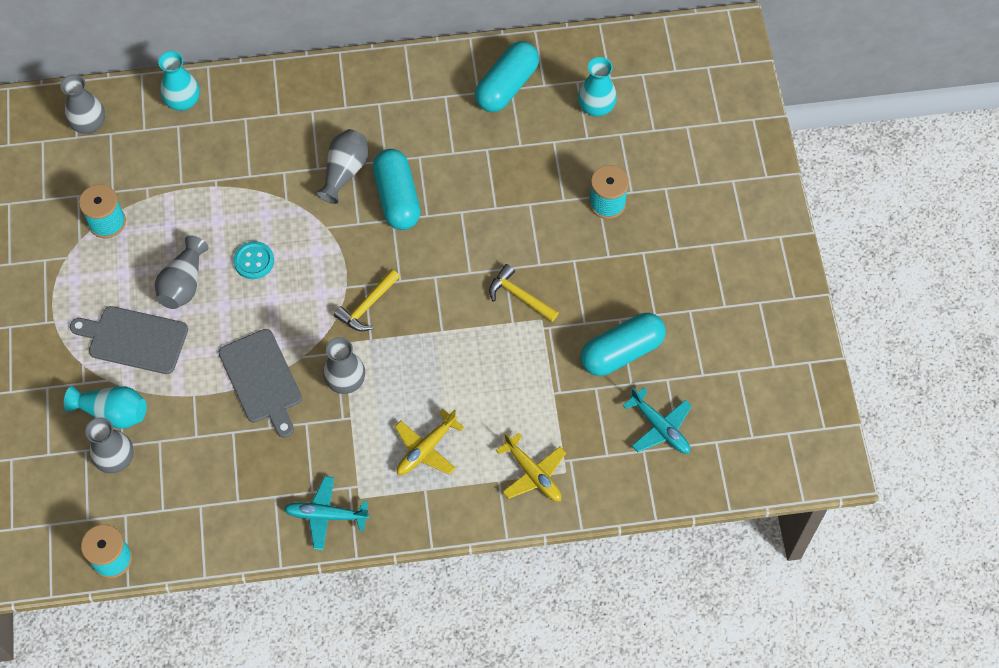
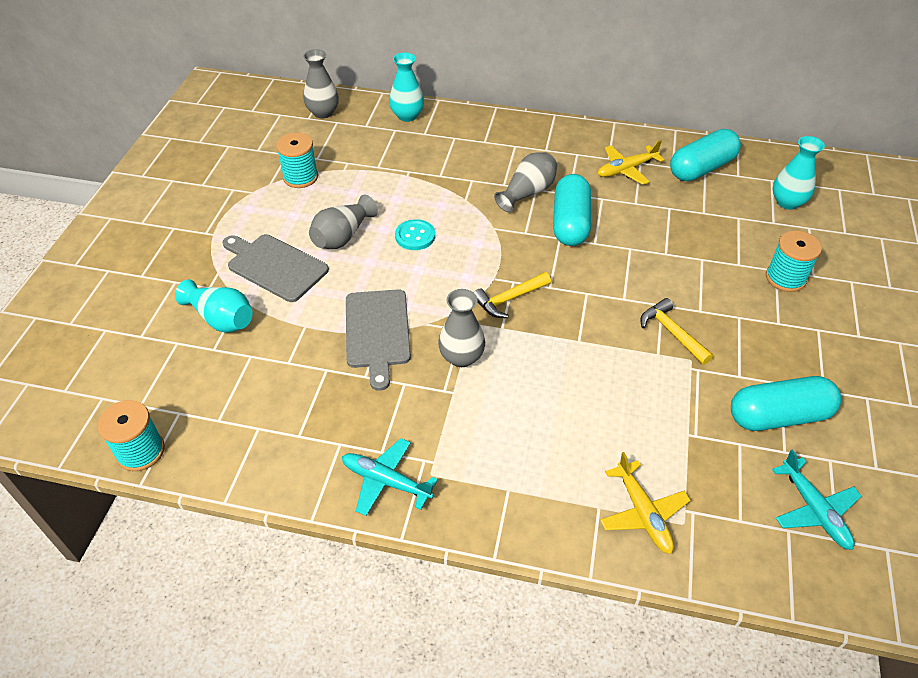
camera: 20 degrees right, 15 degrees down
(116, 459) = (200, 359): grey vase -> none
(426, 448) = (524, 447): yellow plane -> yellow plane (626, 169)

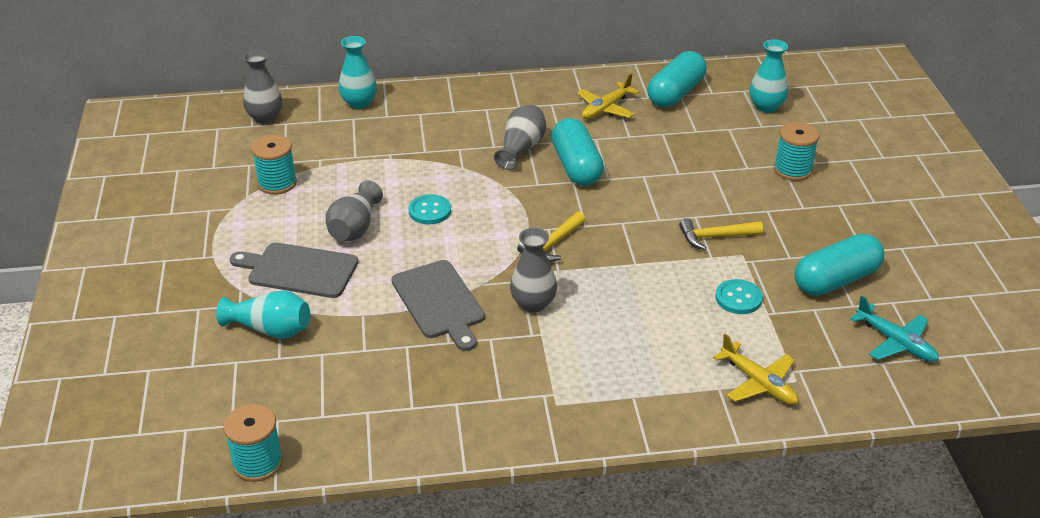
camera: 20 degrees left, 10 degrees down
(386, 481) = (518, 421): turquoise plane -> none
(665, 408) = (738, 298): none -> turquoise button
(672, 332) = (715, 237): yellow hammer -> yellow hammer turned 45 degrees counterclockwise

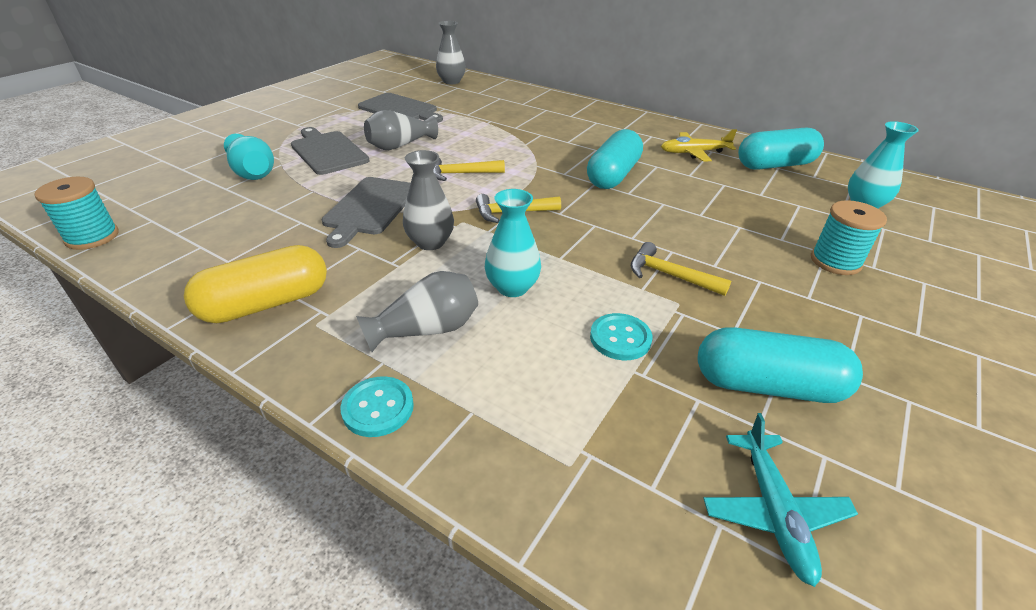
camera: 40 degrees right, 0 degrees up
(277, 183) = (400, 109): turquoise spool -> grey cutting board
(359, 103) = (517, 93): turquoise vase -> turquoise vase (512, 287)
(429, 211) = (461, 157): turquoise button -> turquoise button (378, 408)
(458, 229) = (461, 174): none -> yellow hammer
(500, 414) = (266, 303): none -> yellow capsule
(521, 148) = (586, 150): grey vase -> grey vase (427, 330)
(758, 383) = (522, 435): yellow plane -> none

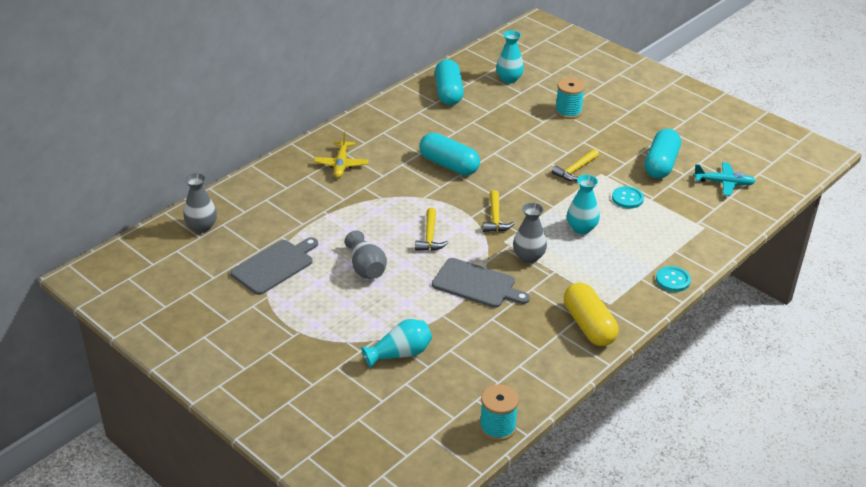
camera: 80 degrees left, 0 degrees up
(328, 151) = (367, 311): grey cutting board -> none
(427, 330) = (617, 262): grey vase -> none
(694, 153) = (420, 120): yellow plane -> yellow plane (341, 164)

